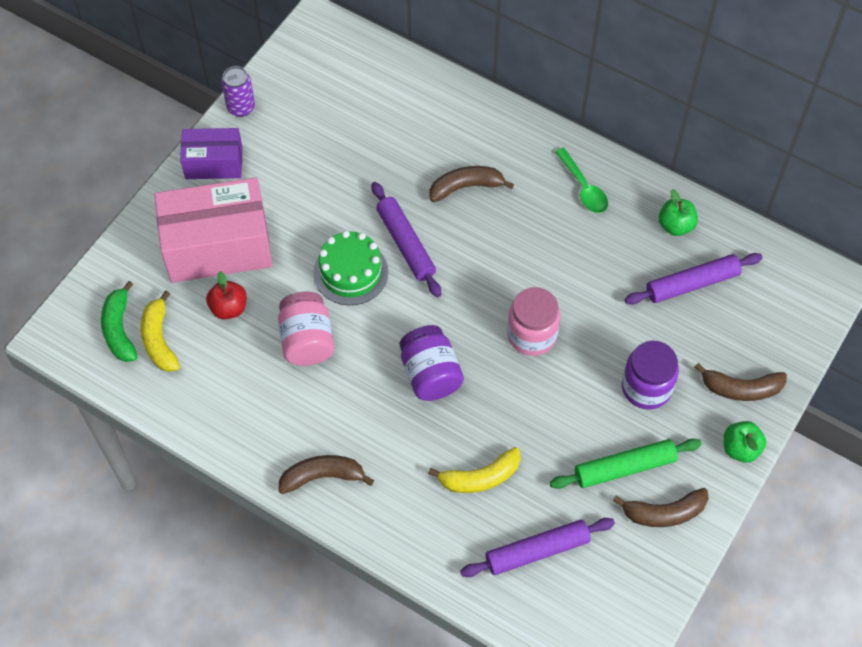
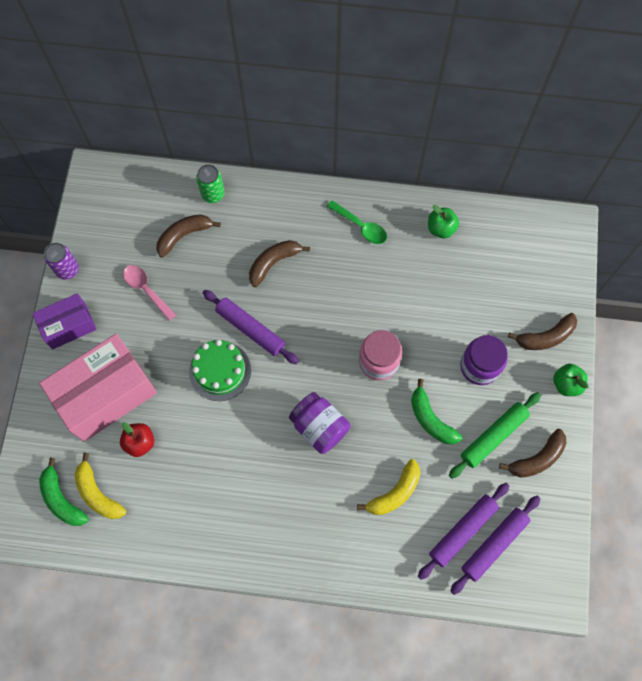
camera: 25 degrees left, 10 degrees up
(307, 340) = (213, 442): pink jar -> none
(313, 160) = (146, 290): none -> pink spoon
(322, 476) = (278, 547): brown banana -> brown banana (184, 235)
(434, 92) = (213, 194): none -> green can
(561, 419) = (430, 419): none -> green banana
(692, 283) = (474, 269): purple rolling pin -> purple rolling pin (494, 544)

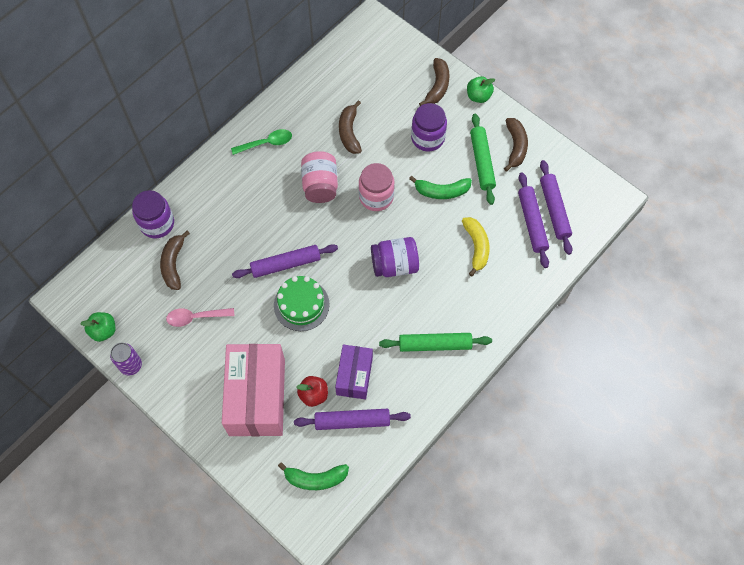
camera: 55 degrees left, 5 degrees down
(69, 326) = (179, 392): purple box -> purple box (354, 376)
(98, 493) = (330, 449): yellow banana -> none
(136, 495) = (352, 421): none -> purple rolling pin
(213, 194) = (157, 223): green can -> purple jar
(263, 520) = (435, 344): none -> green rolling pin
(273, 263) = (247, 217): brown banana -> brown banana (349, 132)
(353, 303) = (320, 185): none -> pink jar
(441, 228) = (310, 95): green apple -> green apple (103, 331)

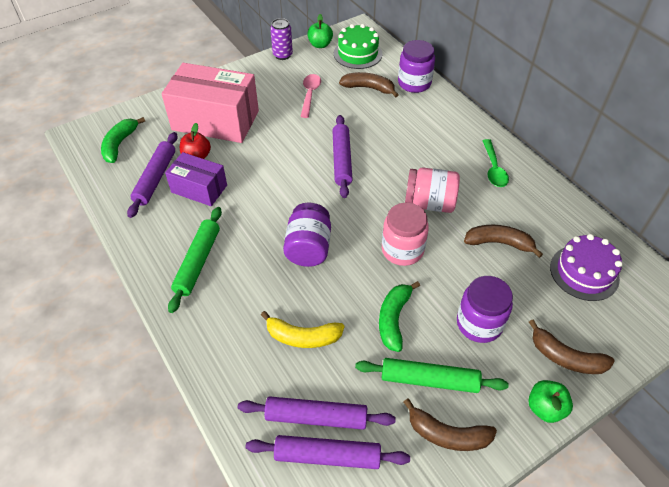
camera: 105 degrees right, 15 degrees down
(301, 305) = (292, 164): green cake -> green cake (357, 54)
(361, 77) = (584, 272): none -> purple cake

